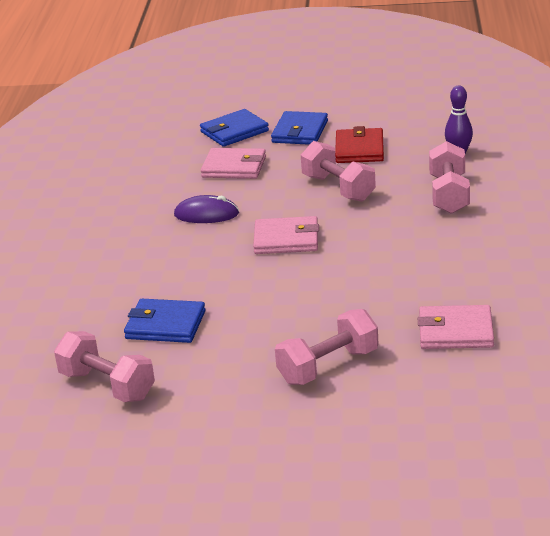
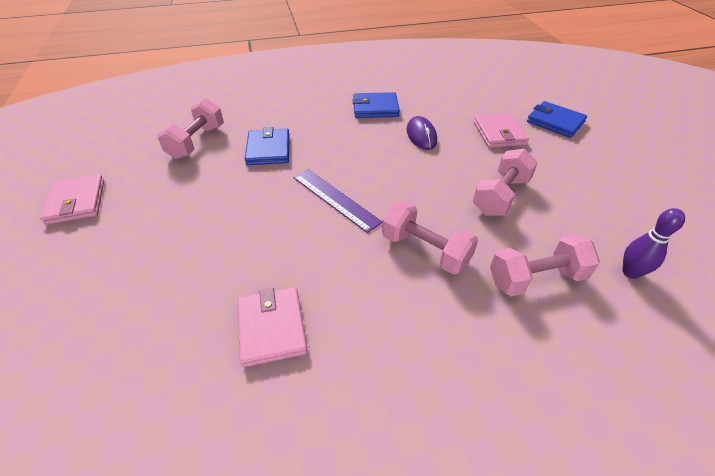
camera: 70 degrees right, 15 degrees up
(286, 239) = (401, 182): pink wallet -> pink wallet (76, 202)
(292, 283) = (335, 199): none -> purple ruler
(300, 132) = (583, 154): blue wallet -> blue wallet (375, 108)
(328, 366) = (214, 244): pink dumbbell -> pink dumbbell (425, 250)
(359, 149) = (580, 196): red wallet -> none

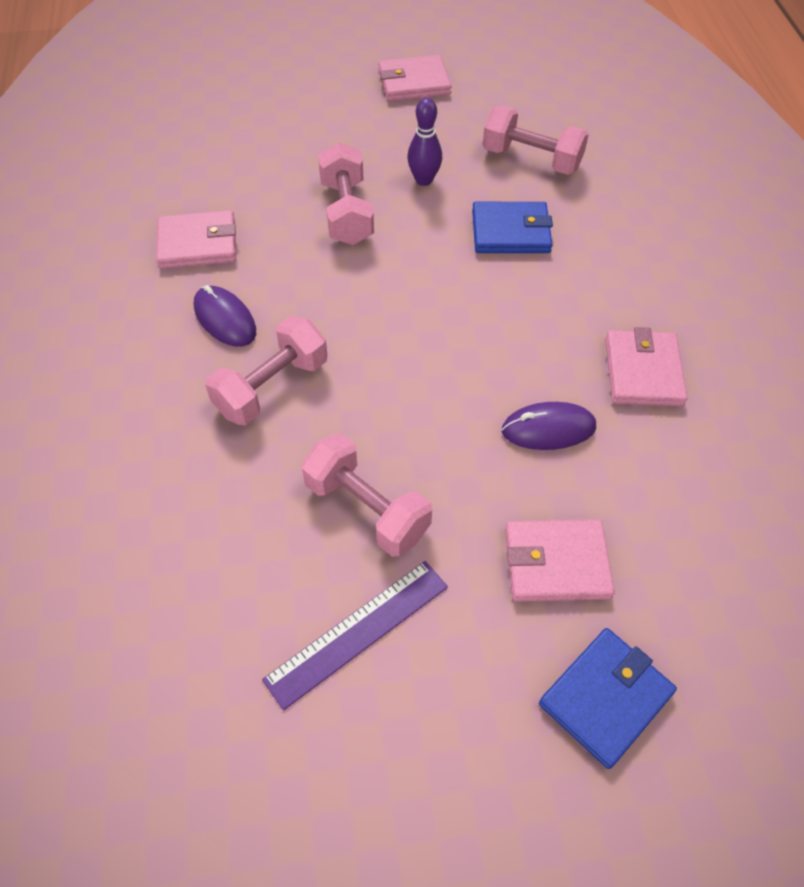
camera: 95 degrees right, 10 degrees up
(335, 199) = (388, 301): purple ruler -> purple ruler (357, 632)
(364, 289) = (225, 319): none -> purple mouse
(375, 108) = (643, 372): blue wallet -> pink wallet
(536, 278) = (193, 501): pink dumbbell -> pink dumbbell (346, 212)
(630, 272) = (170, 633): purple bowling pin -> purple bowling pin (424, 180)

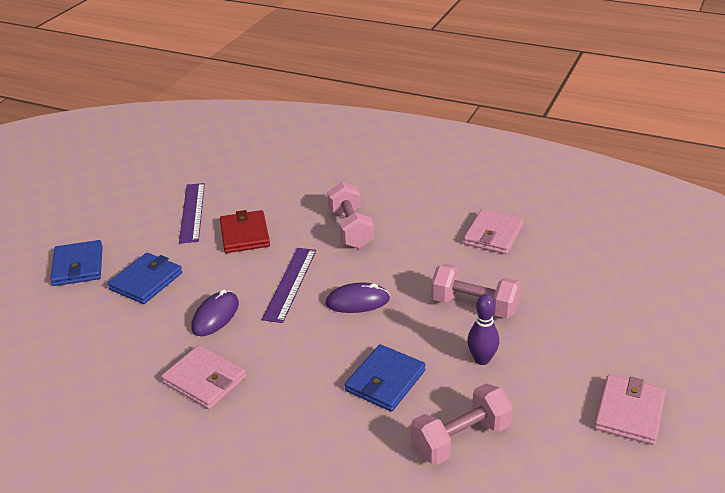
camera: 125 degrees right, 20 degrees down
(225, 319) = (417, 227): purple mouse -> purple mouse (357, 301)
(366, 509) = (245, 234): pink dumbbell -> red wallet
(431, 388) = (290, 284): none -> purple ruler
(556, 563) = (146, 281): pink wallet -> blue wallet

